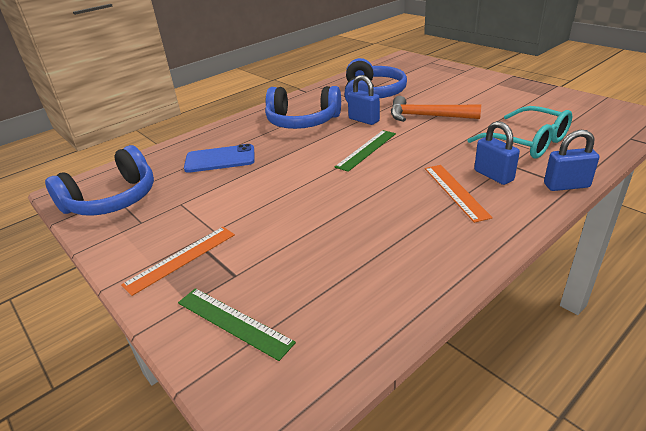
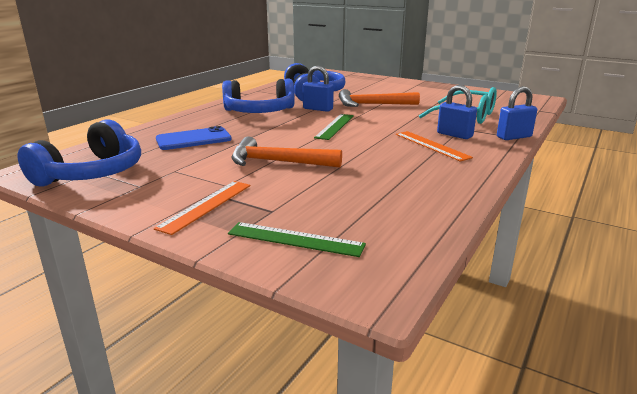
camera: 20 degrees left, 10 degrees down
(279, 202) = (277, 162): none -> orange hammer

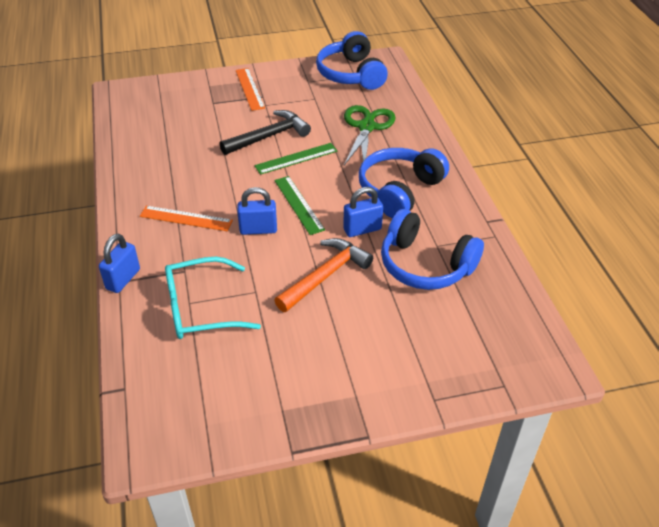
camera: 135 degrees right, 20 degrees up
(193, 139) = (366, 127): blue phone -> green scissors
(277, 162) = (269, 136): orange hammer -> black hammer
(295, 239) = (178, 94): green ruler -> green ruler (296, 158)
(454, 135) = (180, 250): blue padlock -> blue padlock (258, 229)

